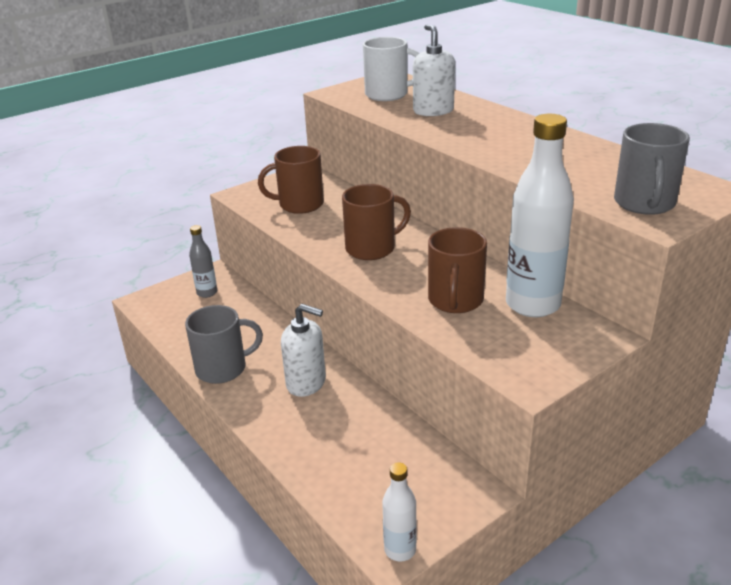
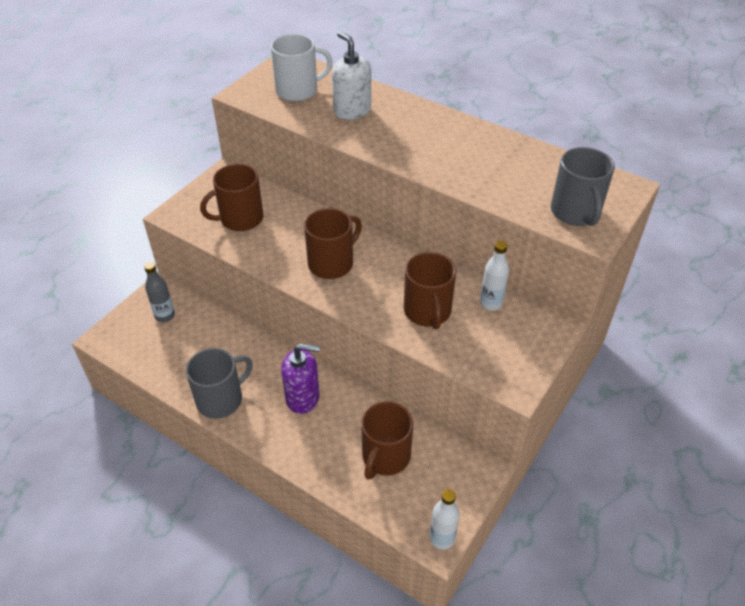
camera: 20 degrees left, 15 degrees up
(306, 383) = (303, 397): white soap dispenser -> purple soap dispenser
(370, 454) = (385, 457): none -> brown mug
(532, 304) = (491, 303): white bottle -> white bottle, size x0.50

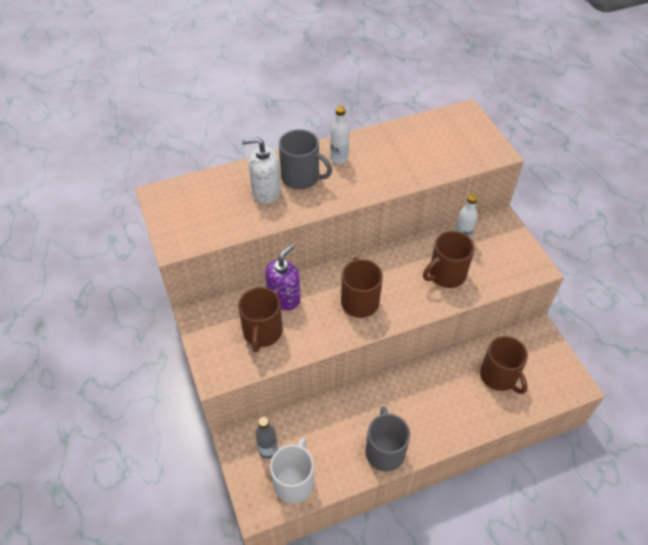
camera: 55 degrees left, 5 degrees up
(298, 90) = (207, 208): white mug -> white mug (294, 481)
(303, 397) = (419, 397): purple soap dispenser -> purple soap dispenser (284, 298)
(427, 312) = (446, 275): brown mug -> brown mug turned 120 degrees clockwise
(442, 538) = (576, 381): white bottle -> white bottle (339, 159)
(575, 213) = (471, 148): grey mug -> grey mug (301, 177)

